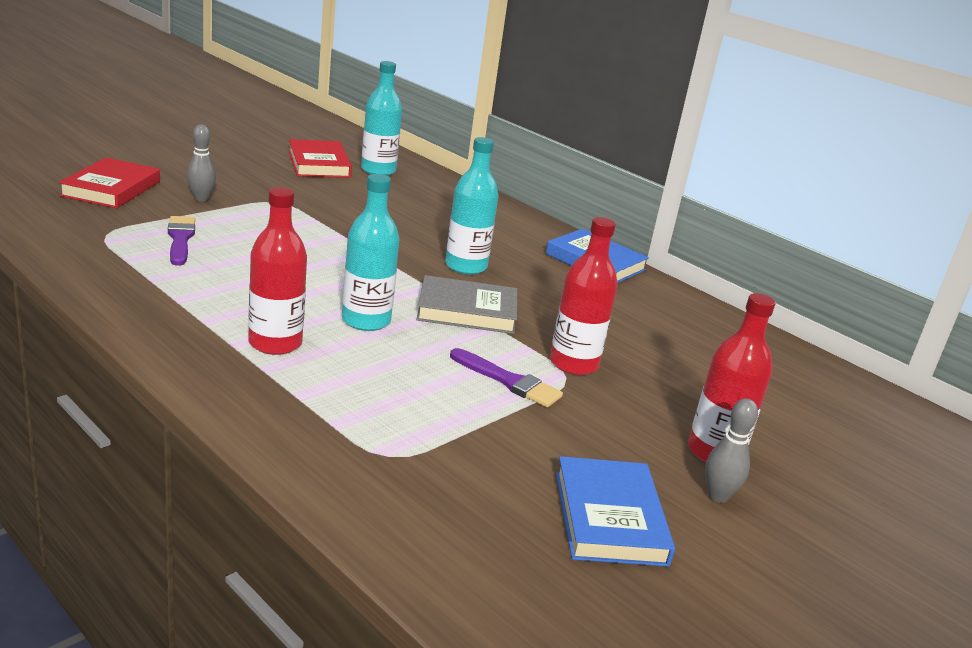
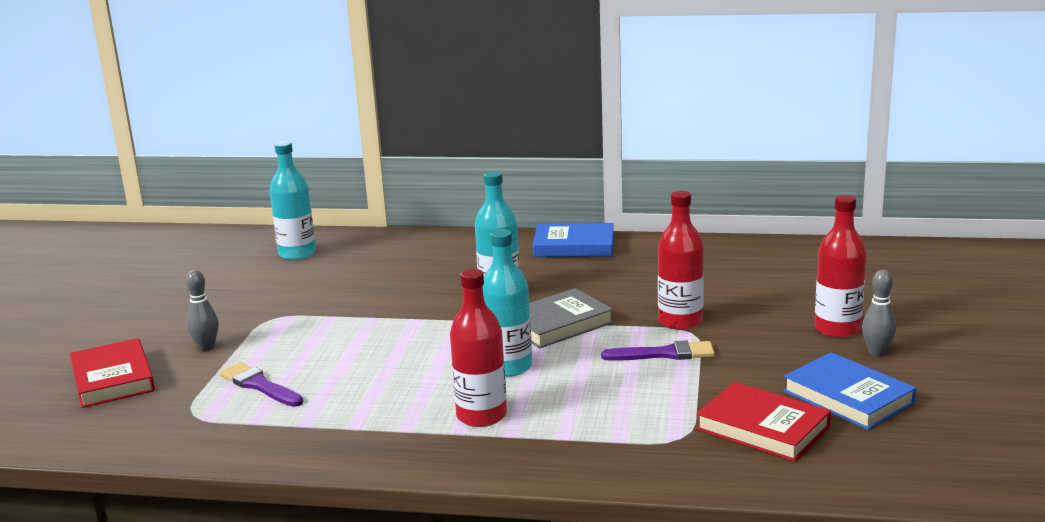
camera: 30 degrees left, 5 degrees down
(319, 164) = (240, 271): red book -> red book (763, 428)

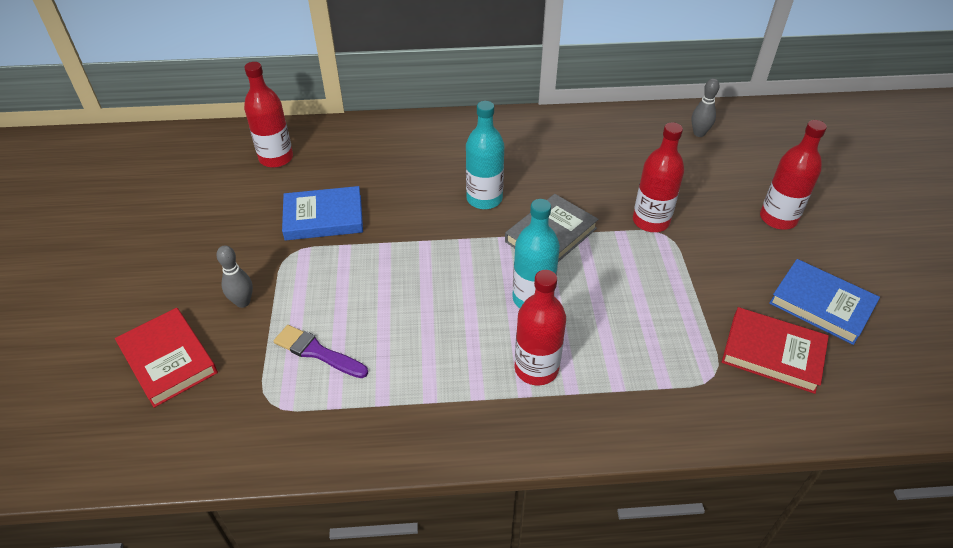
camera: 15 degrees left, 25 degrees up
(297, 254) = (276, 158): turquoise bottle -> red bottle
(574, 246) = (521, 128): blue book -> blue book (323, 217)
(664, 354) = (655, 266): purple brush -> none
(877, 352) = (819, 245): grey bowling pin -> grey bowling pin (699, 133)

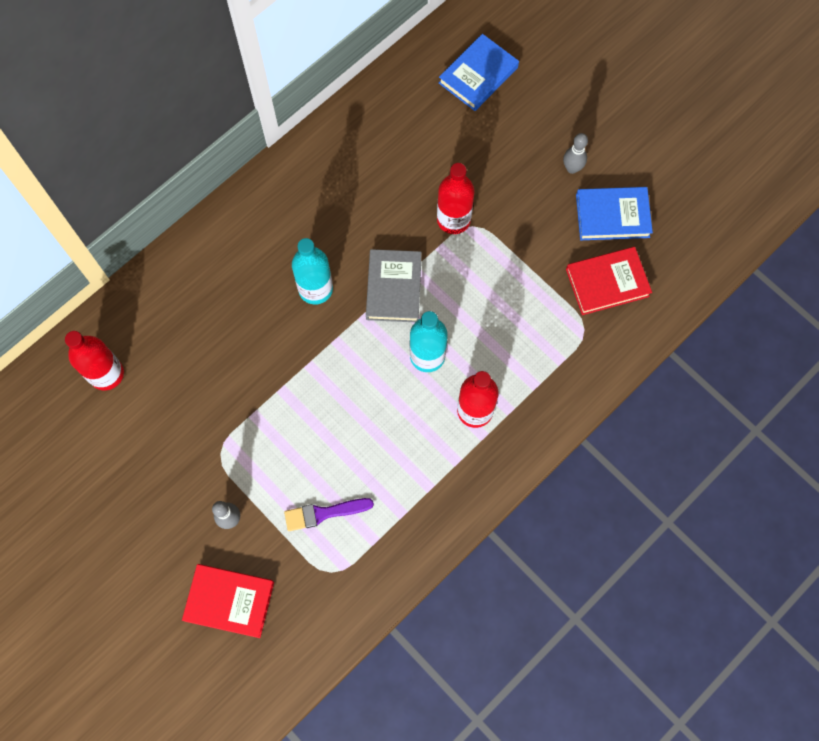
camera: 40 degrees left, 25 degrees up
(323, 217) = (210, 402): blue book -> blue book (478, 75)
(699, 133) = (423, 92): grey bowling pin -> grey bowling pin (572, 168)
(778, 218) = (538, 150): red bottle -> none

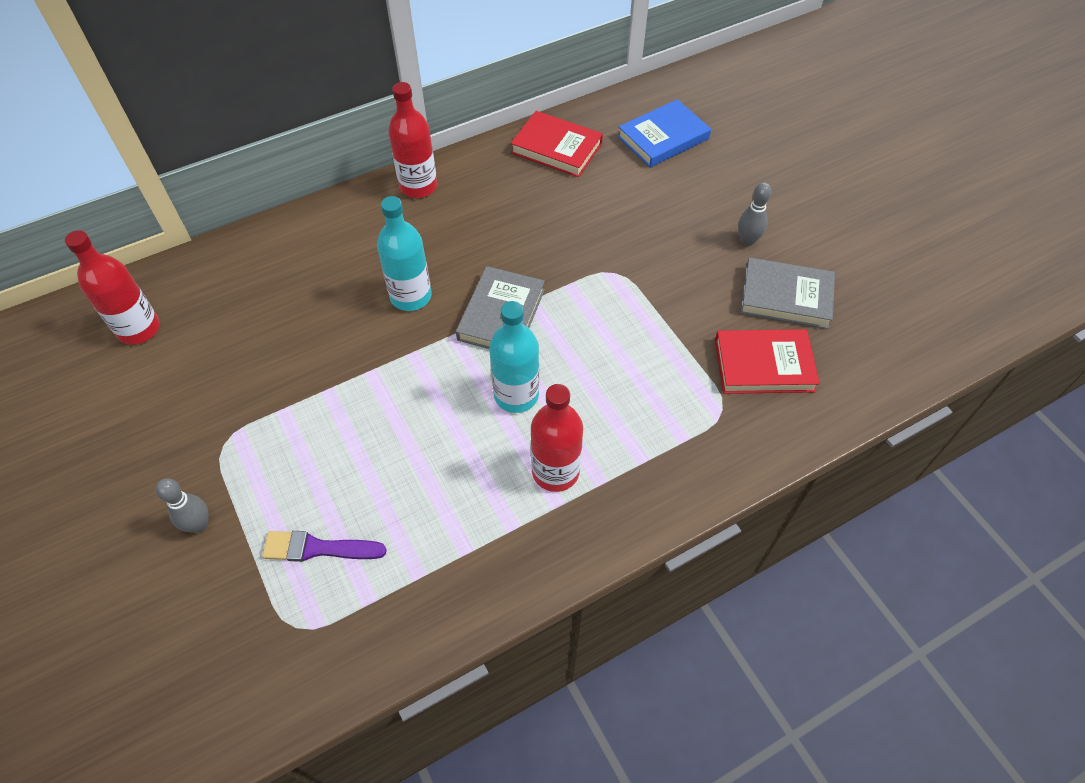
camera: 15 degrees right, 15 degrees down
(229, 601) = (149, 629): red book -> red book (556, 148)
(453, 219) = (594, 262): red bottle -> red bottle (418, 186)
(612, 216) = (786, 297): blue book -> grey book

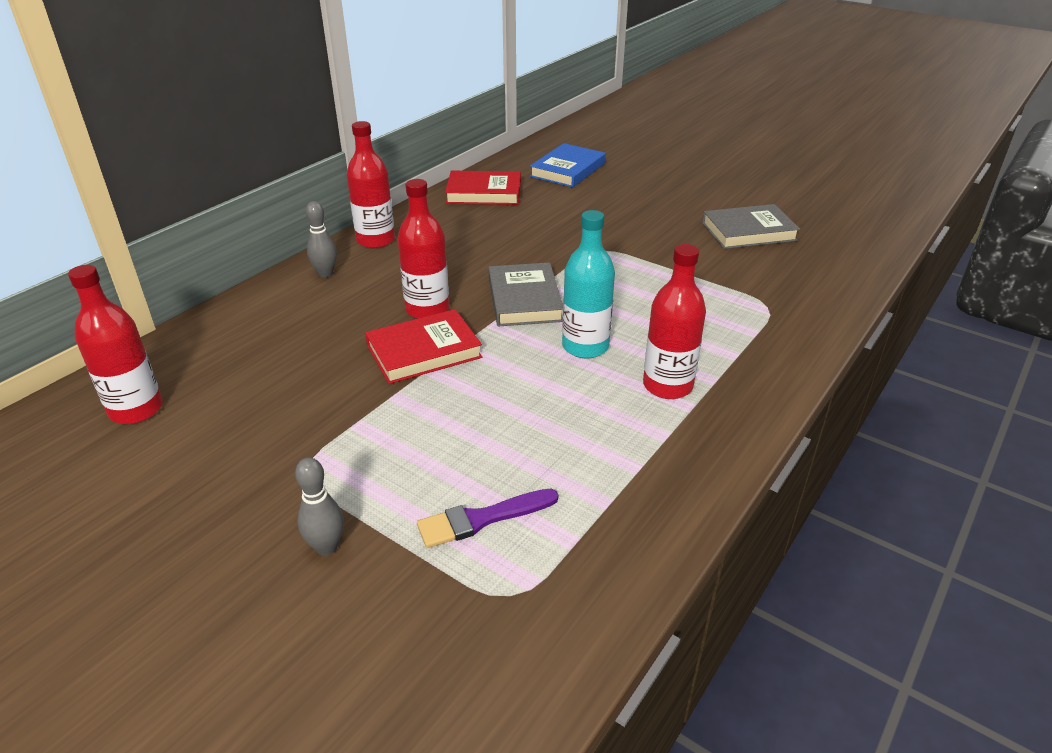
camera: 25 degrees left, 20 degrees down
(411, 296) = (427, 309): turquoise bottle -> red bottle
(747, 241) = (688, 209): grey bowling pin -> grey bowling pin (325, 273)
(763, 365) = (771, 272): red book -> red book (424, 351)

